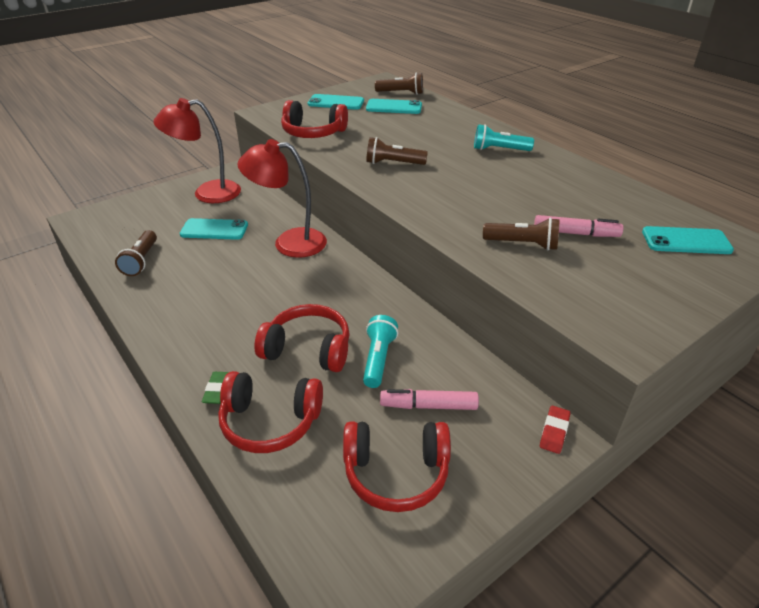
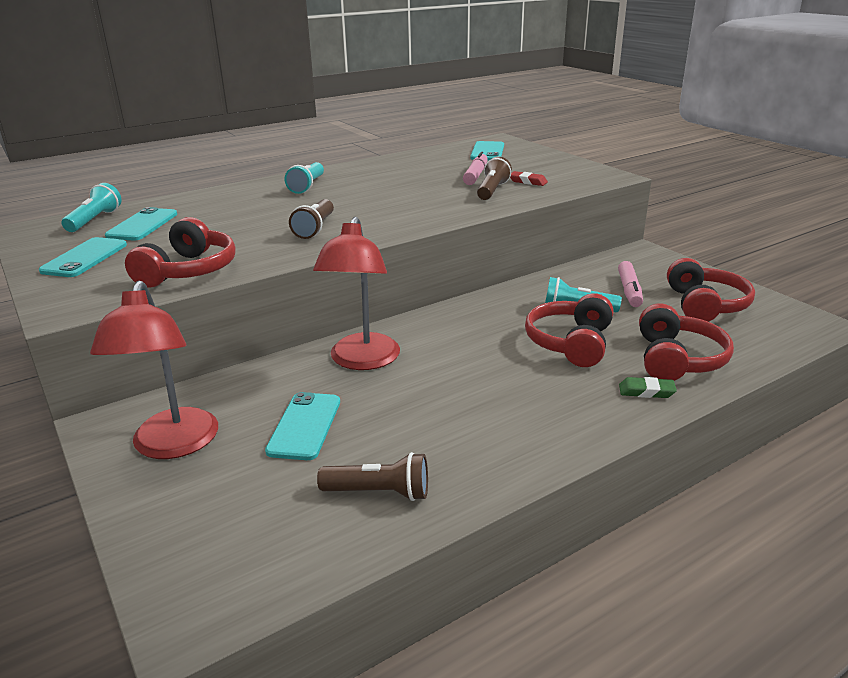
camera: 85 degrees left, 10 degrees down
(401, 93) = (94, 220): brown flashlight -> turquoise flashlight
(554, 432) = (639, 252): red eraser -> red eraser (528, 181)

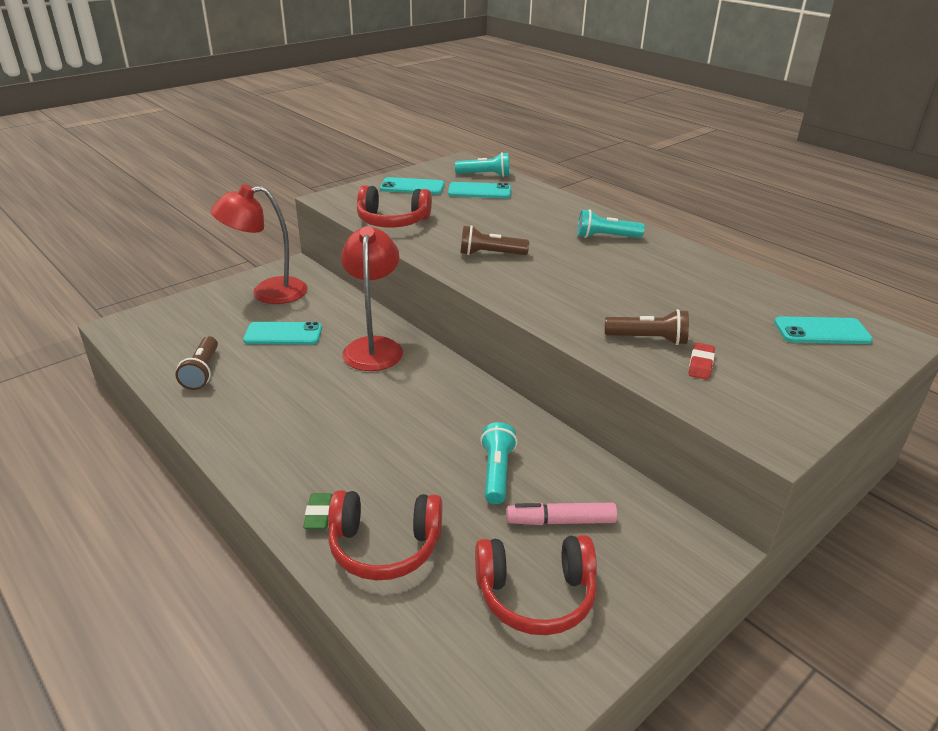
camera: 80 degrees right, 5 degrees up
(362, 361) = (374, 347): red lamp -> red lamp turned 90 degrees clockwise
(475, 175) = (703, 326): pink marker -> none
(570, 343) = (415, 465): red headphones -> none

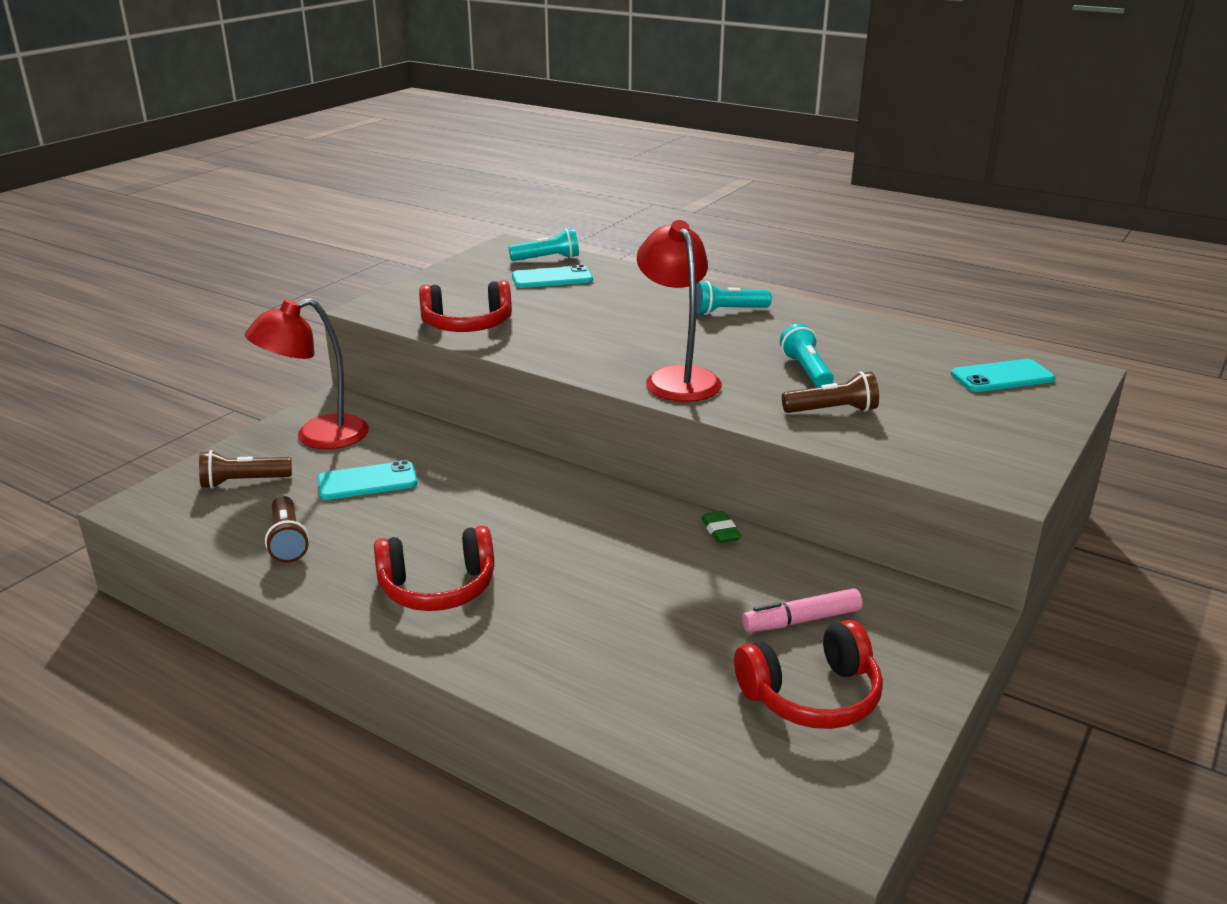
camera: 15 degrees left, 5 degrees down
(319, 514) = (528, 666): green eraser -> green eraser (720, 531)
(374, 347) = (490, 478): red lamp -> red lamp (677, 378)
(384, 547) = (623, 683): red headphones -> red headphones (438, 588)
(412, 187) = (466, 282): turquoise phone -> none
(490, 254) = (608, 346): brown flashlight -> brown flashlight (243, 482)
(496, 472) = (707, 586): turquoise flashlight -> turquoise flashlight (806, 371)
(700, 364) = (899, 427): red eraser -> none

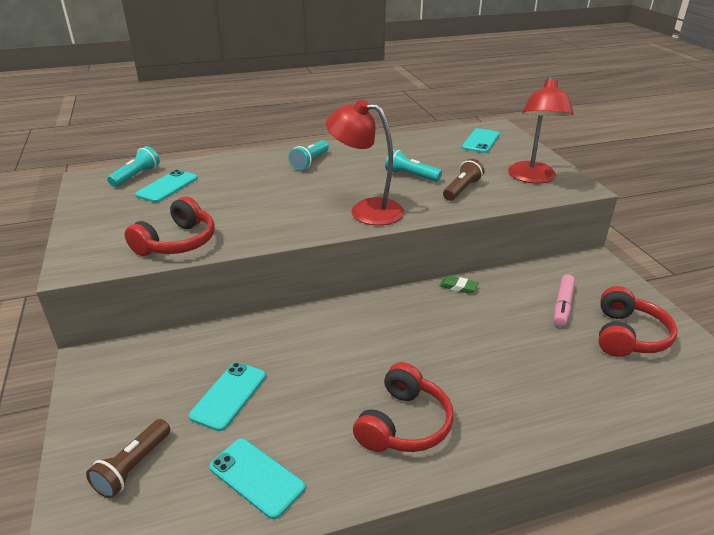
camera: 50 degrees left, 5 degrees up
(288, 541) = (256, 477): brown flashlight -> turquoise phone
(318, 437) = (127, 392): red lamp -> red lamp (532, 178)

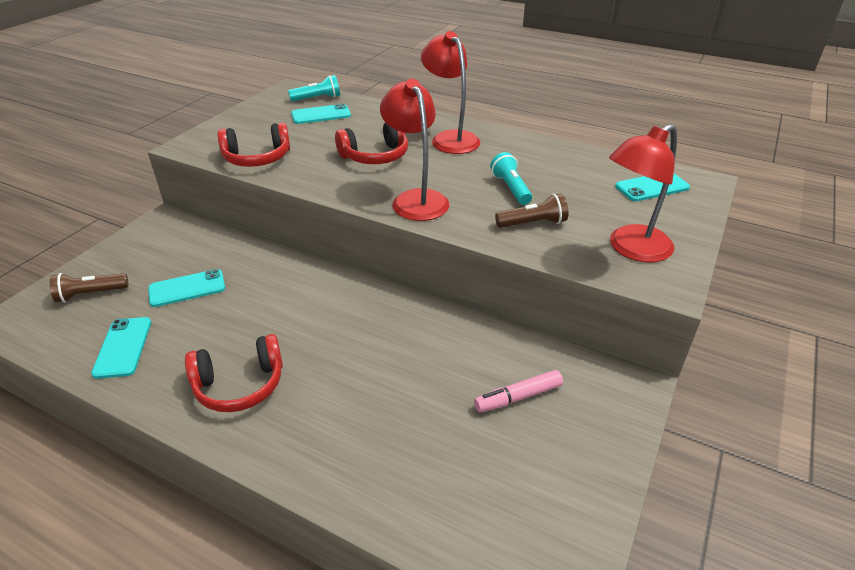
camera: 45 degrees right, 5 degrees up
(310, 162) = (450, 138): turquoise flashlight -> red lamp
(458, 287) = (453, 318): green eraser -> none
(628, 336) = (531, 469): red headphones -> red headphones (375, 156)

